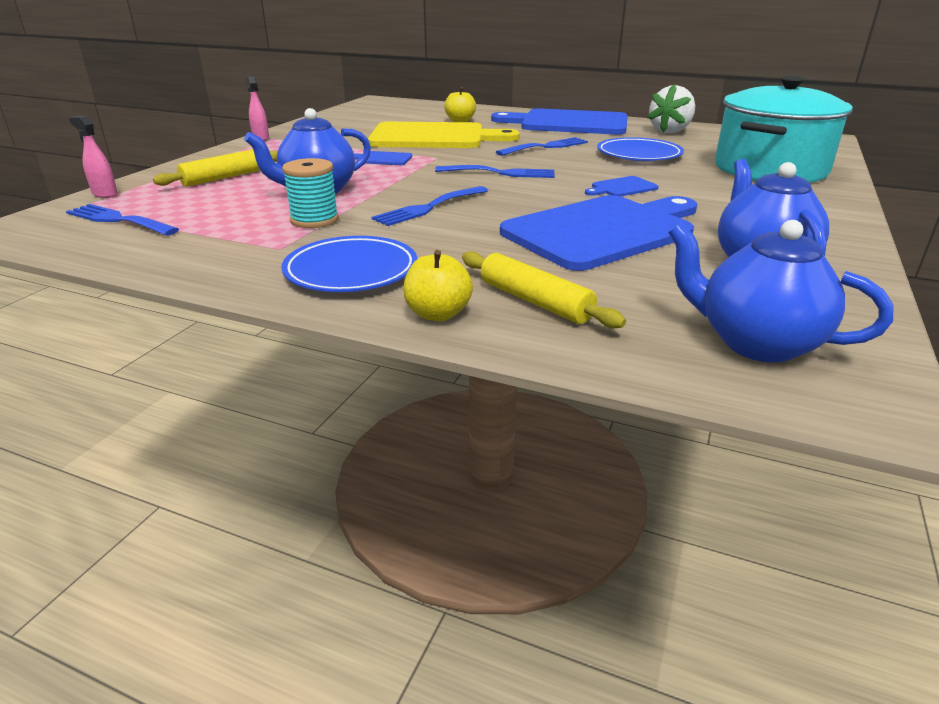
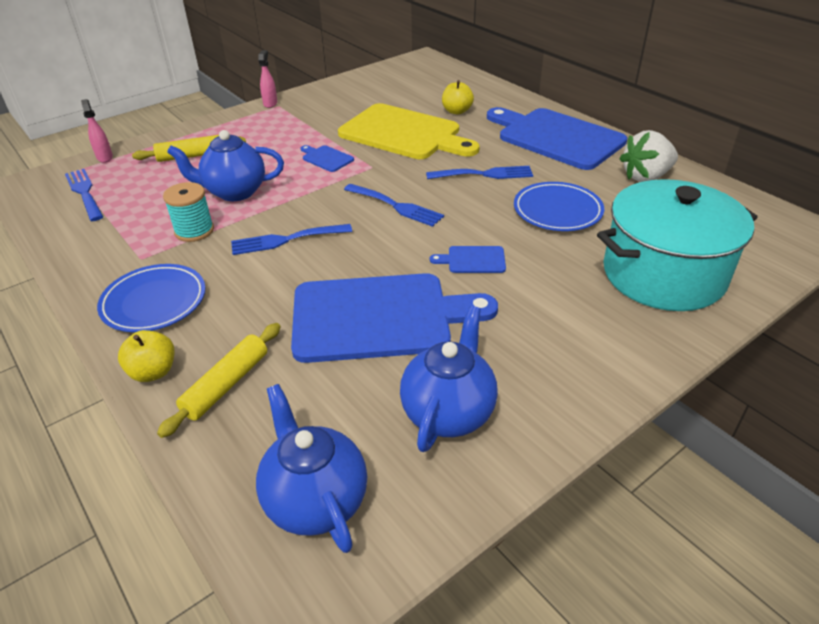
camera: 30 degrees right, 10 degrees up
(534, 301) = (226, 384): yellow rolling pin -> yellow rolling pin turned 45 degrees clockwise

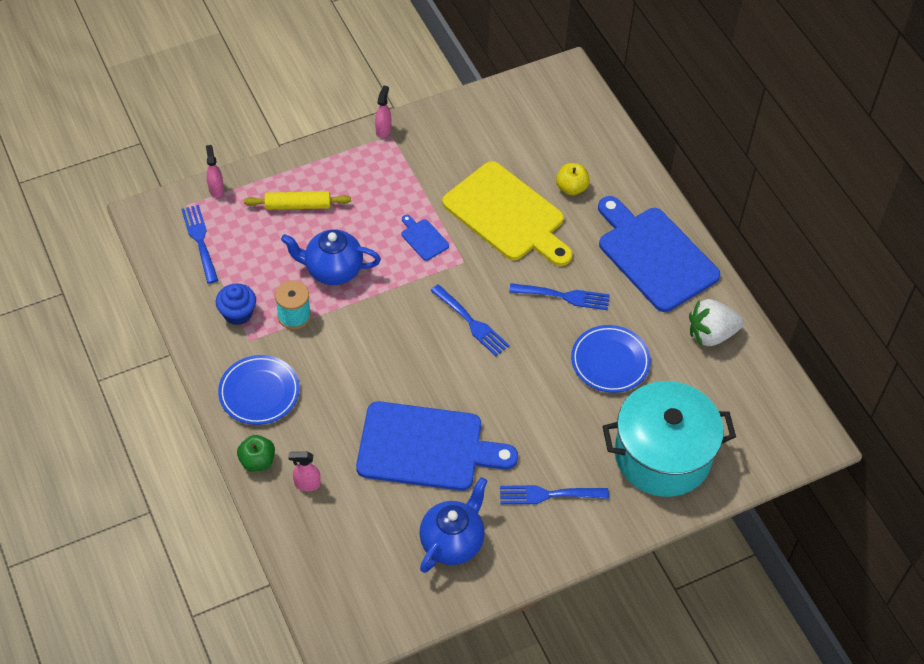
camera: 10 degrees right, 15 degrees up
(127, 239) = (238, 313): none -> blue cupcake
(153, 372) = (257, 461): yellow apple -> green apple
(226, 384) = (307, 484): yellow rolling pin -> pink spray bottle
(286, 240) = (369, 345): blue fork -> blue fork (548, 495)
(315, 500) = (353, 584): blue teapot -> none
(473, 260) = (516, 404): blue cutting board -> none

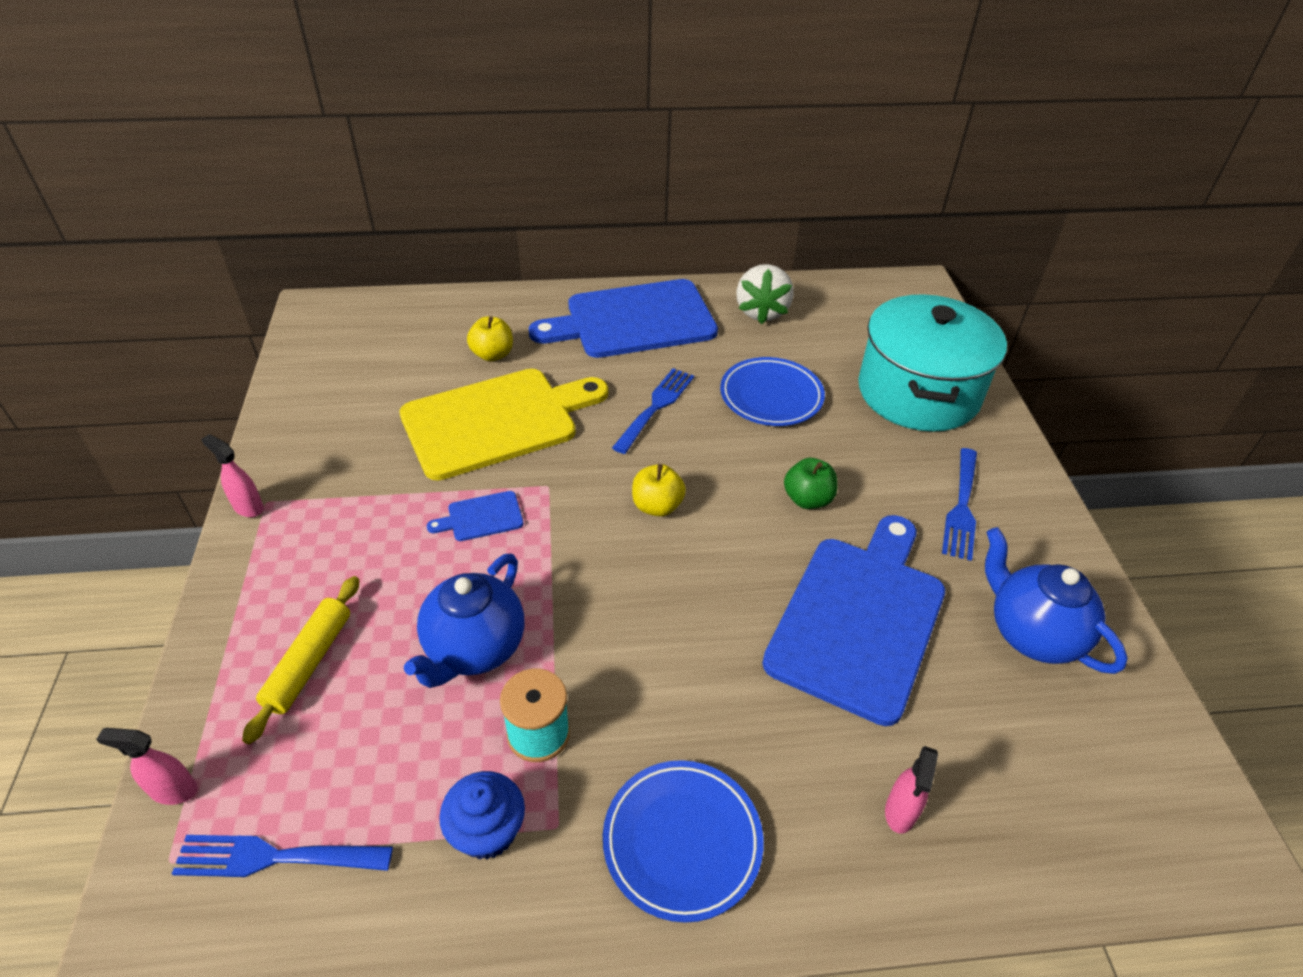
camera: 70 degrees left, 10 degrees down
(257, 461) = (835, 888): green apple -> green apple (807, 499)
(471, 322) = (657, 506): blue fork -> yellow apple

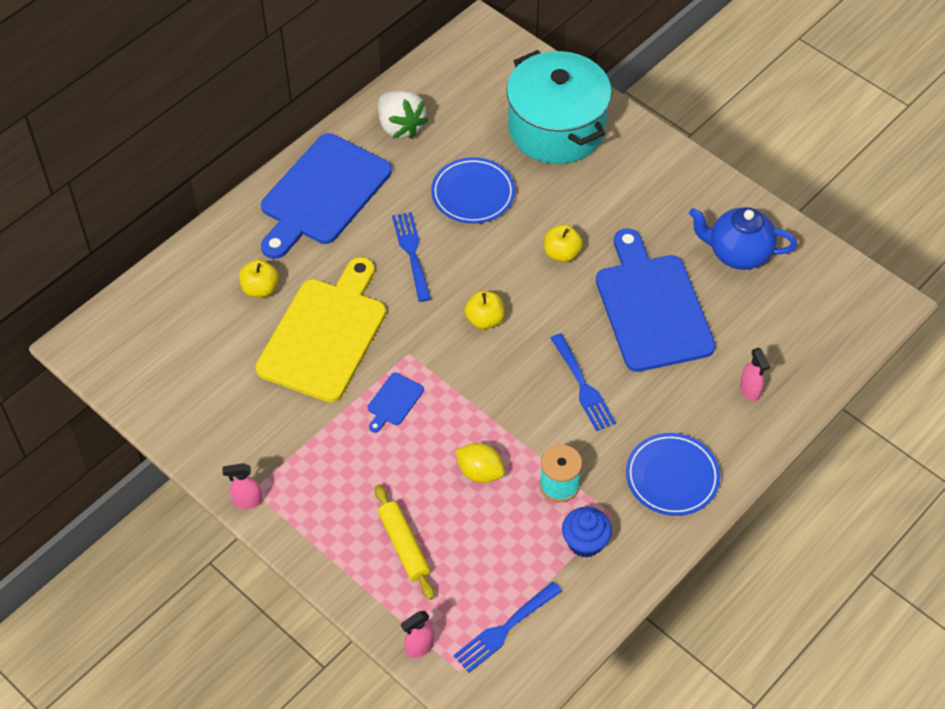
camera: 40 degrees left, 10 degrees up
(474, 648) = (480, 472): blue teapot -> yellow lemon
(807, 499) = (562, 253): green apple -> yellow apple
(962, 507) = (646, 198): blue fork -> blue fork (583, 386)

